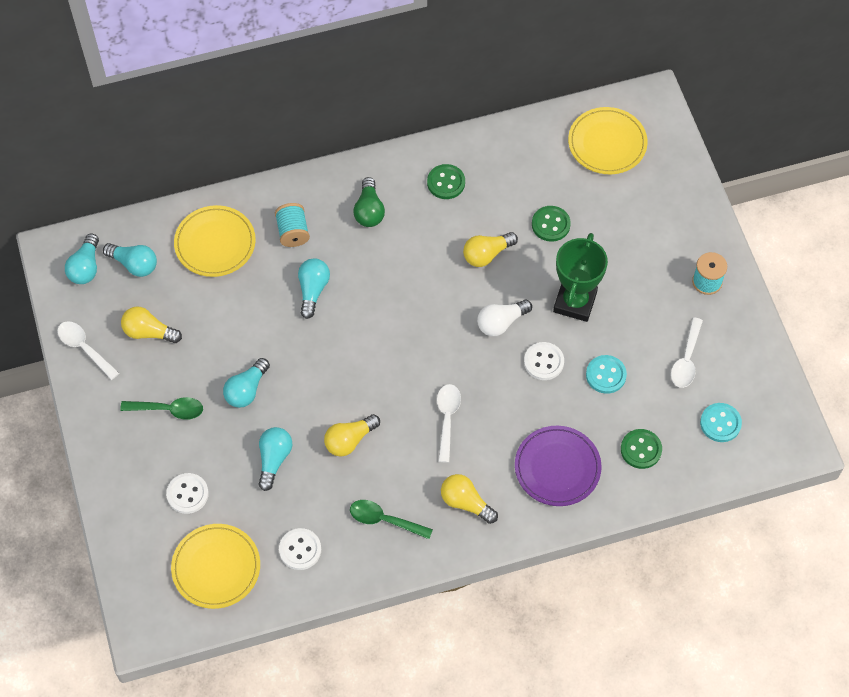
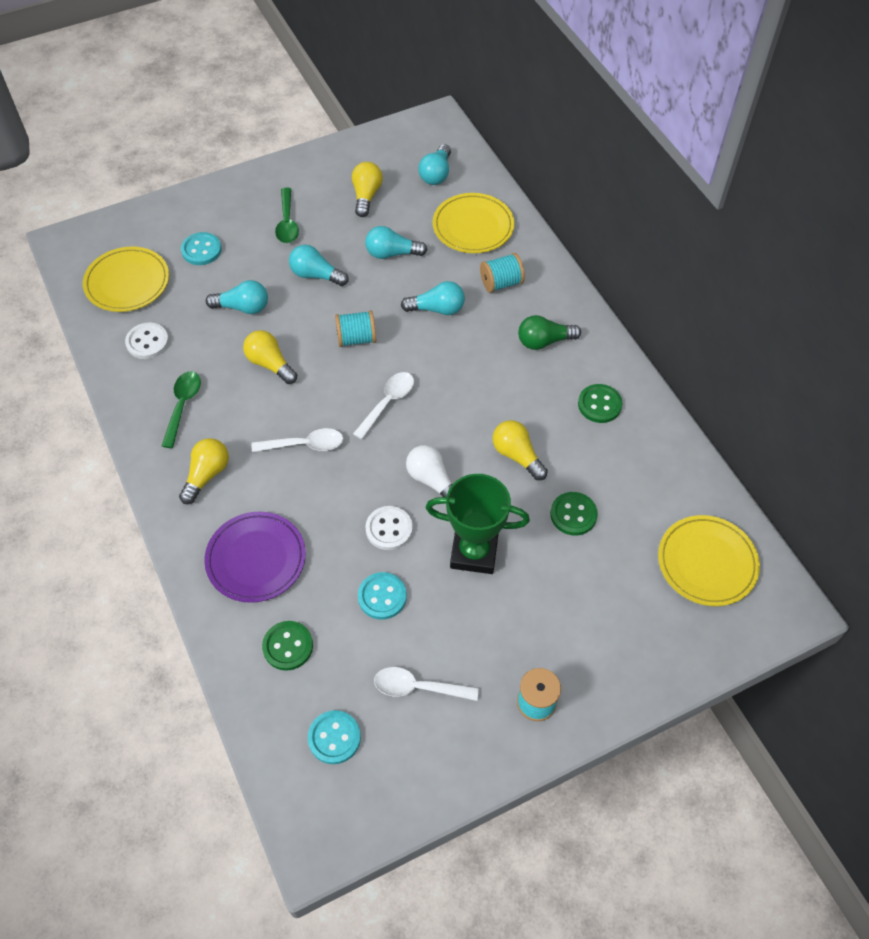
camera: 80 degrees right, 5 degrees down
(84, 348) = (342, 156): white spoon -> white spoon (388, 402)
(86, 267) = (425, 143): turquoise light bulb -> turquoise light bulb (392, 253)
(187, 494) = (201, 250): white button -> turquoise button
(334, 363) = (356, 338): none -> turquoise spool

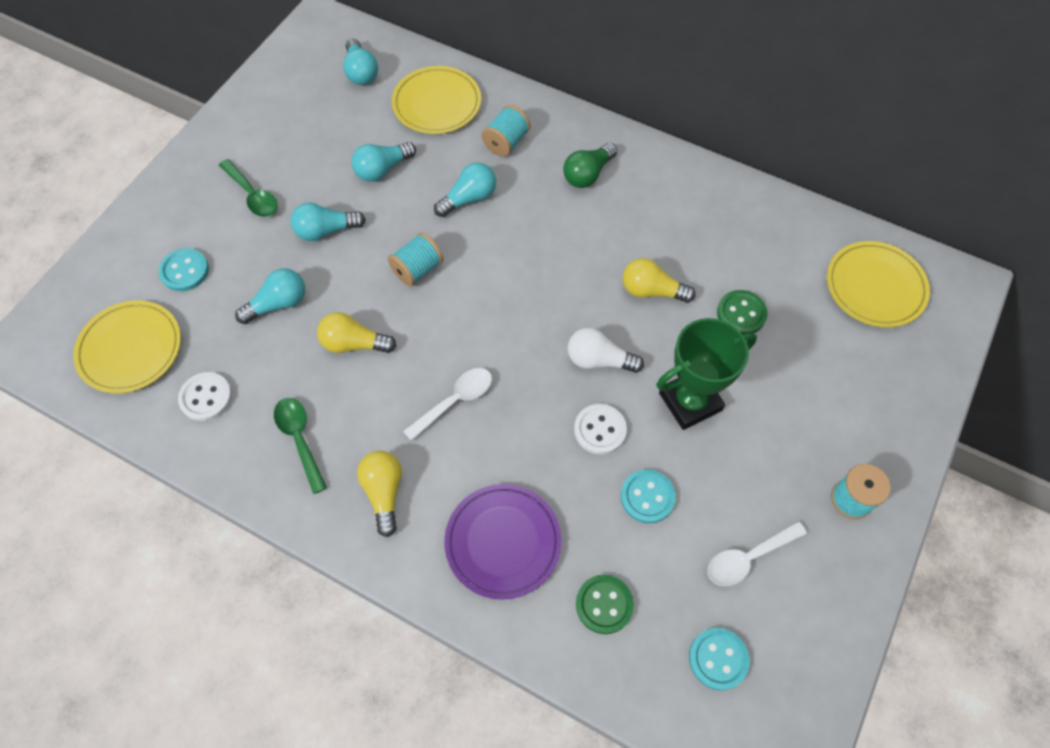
camera: 35 degrees left, 5 degrees up
(366, 196) = (310, 127): yellow light bulb -> none
(388, 402) = (498, 312): white spoon -> none
(599, 404) = (680, 203): green button -> none

